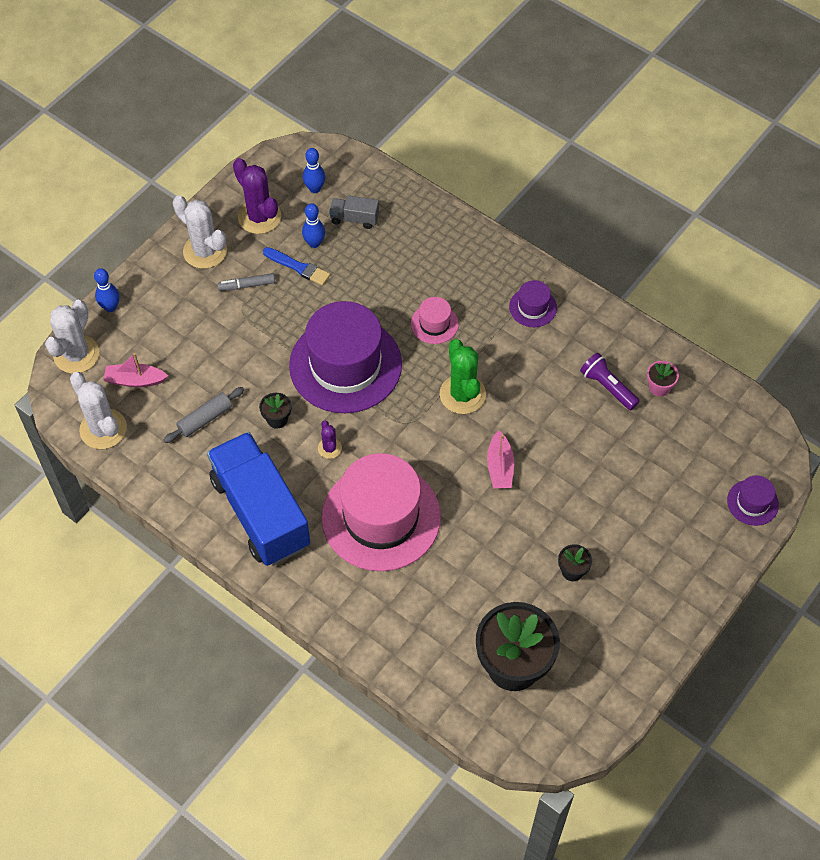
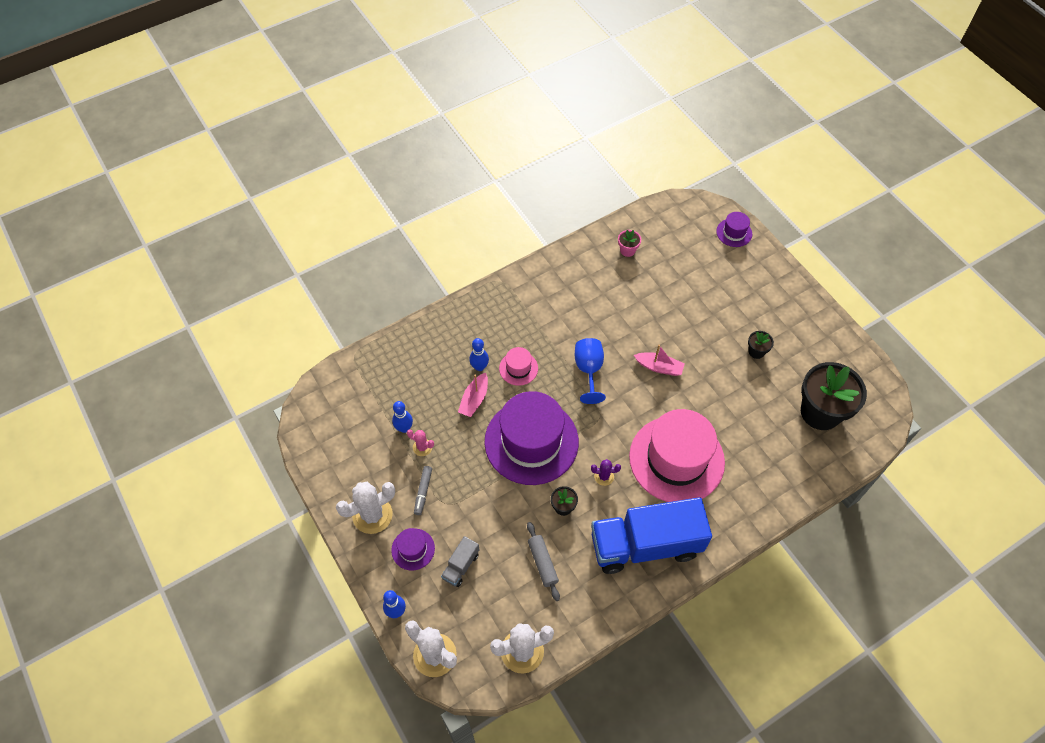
camera: 70 degrees left, 0 degrees up
(135, 380) = (482, 610): pink boat -> pink boat (474, 399)
(259, 217) = (357, 461): purple cactus -> none
(298, 267) = (422, 447): blue brush -> pink cactus
(315, 188) = (349, 411): blue bowling pin -> blue bowling pin (479, 367)
(354, 219) = (394, 391): grey truck -> grey truck (461, 566)
(462, 394) = (589, 370): green cactus -> blue goblet
(533, 307) = (530, 301): purple hat -> purple hat (413, 549)
(607, 387) = (616, 279): purple flashlight -> none

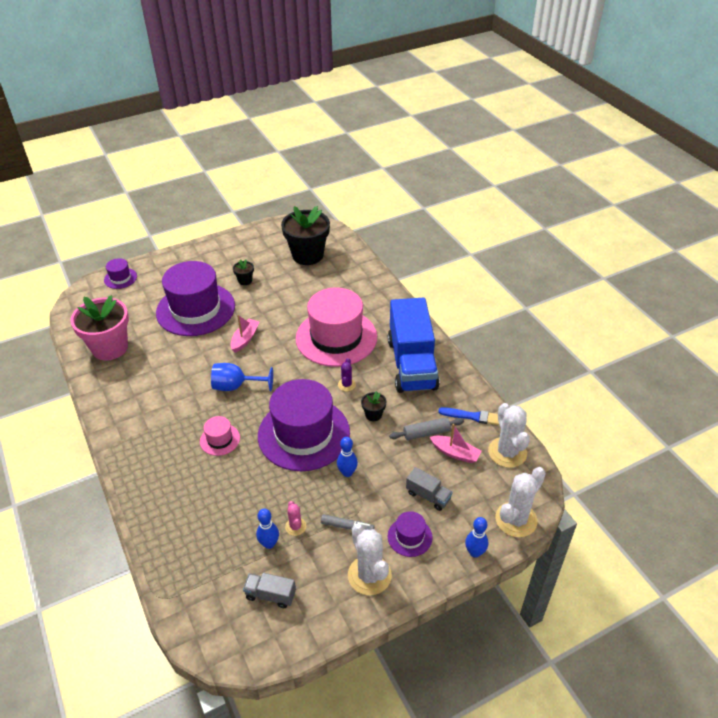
camera: 85 degrees left, 15 degrees down
(354, 436) = (270, 595): none -> grey truck
(422, 447) = (295, 526): pink cactus -> pink cactus turned 45 degrees counterclockwise
(474, 399) = (247, 478): pink boat -> pink boat (455, 453)
(479, 367) = (209, 472): blue bowling pin -> blue bowling pin (347, 472)
(571, 613) = (472, 416): none -> blue brush
(627, 250) = (110, 348): pink flower pot -> pink flower pot, size x2.35
(697, 312) = (195, 309): none -> purple hat

